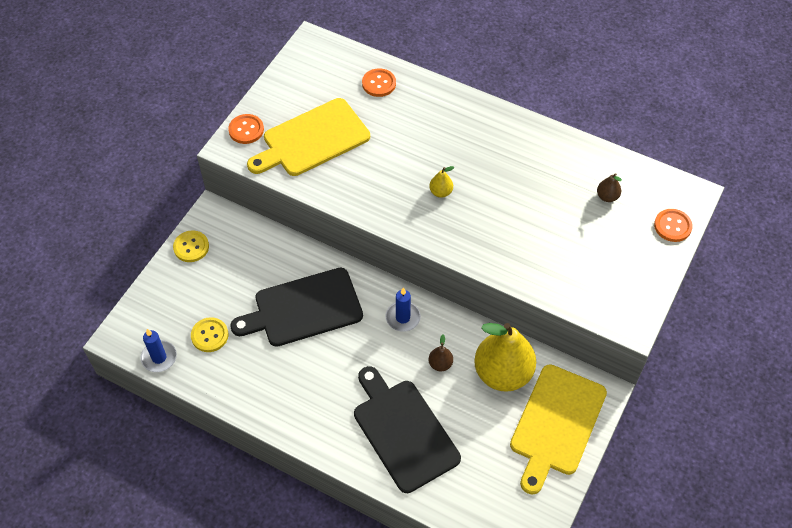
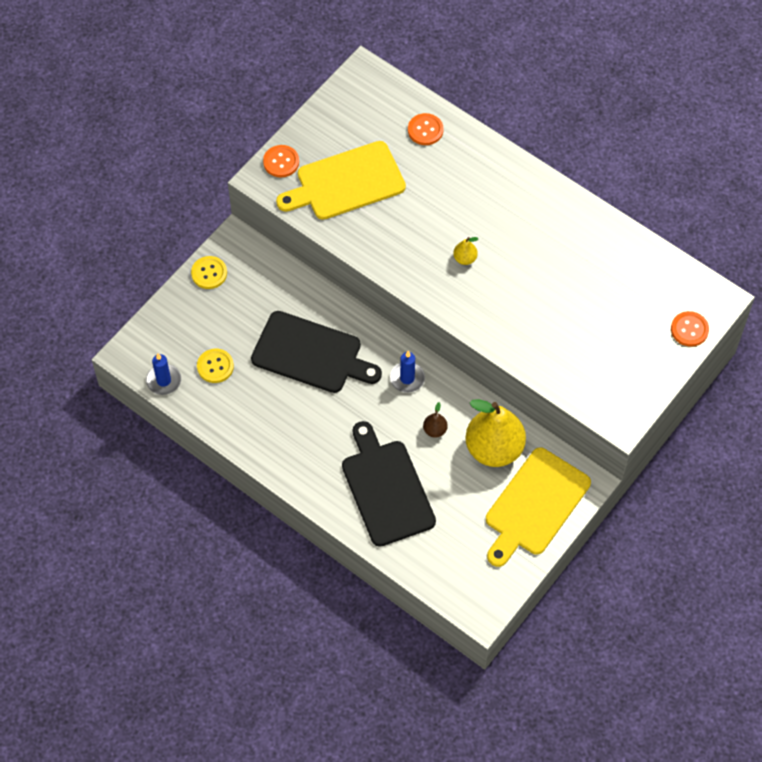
camera: 10 degrees right, 5 degrees up
(303, 308) = (311, 354): black cutting board -> black cutting board turned 150 degrees counterclockwise
(607, 196) = (631, 289): brown pear -> none

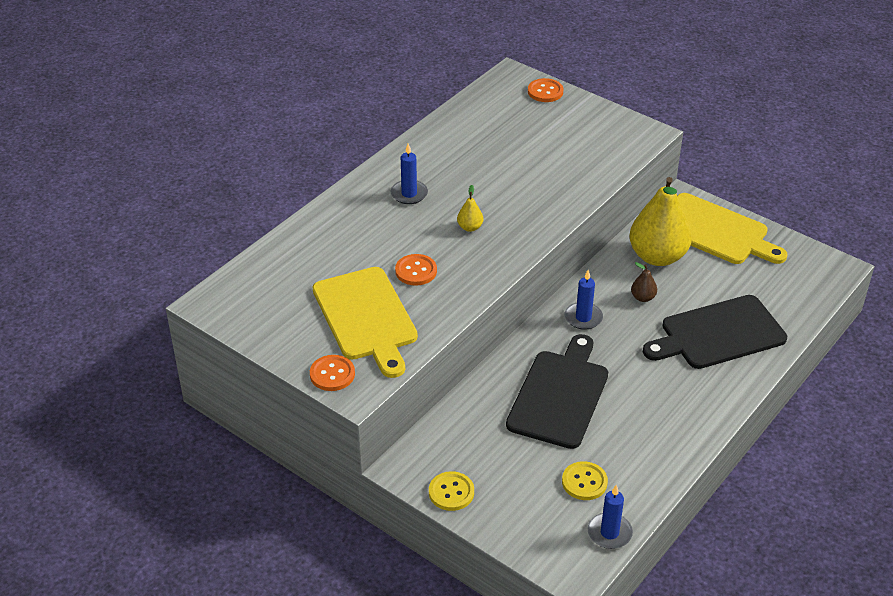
camera: 90 degrees left, 20 degrees down
(425, 130) = (298, 254): orange button -> orange button (416, 271)
(512, 210) = (409, 194): none -> blue candle

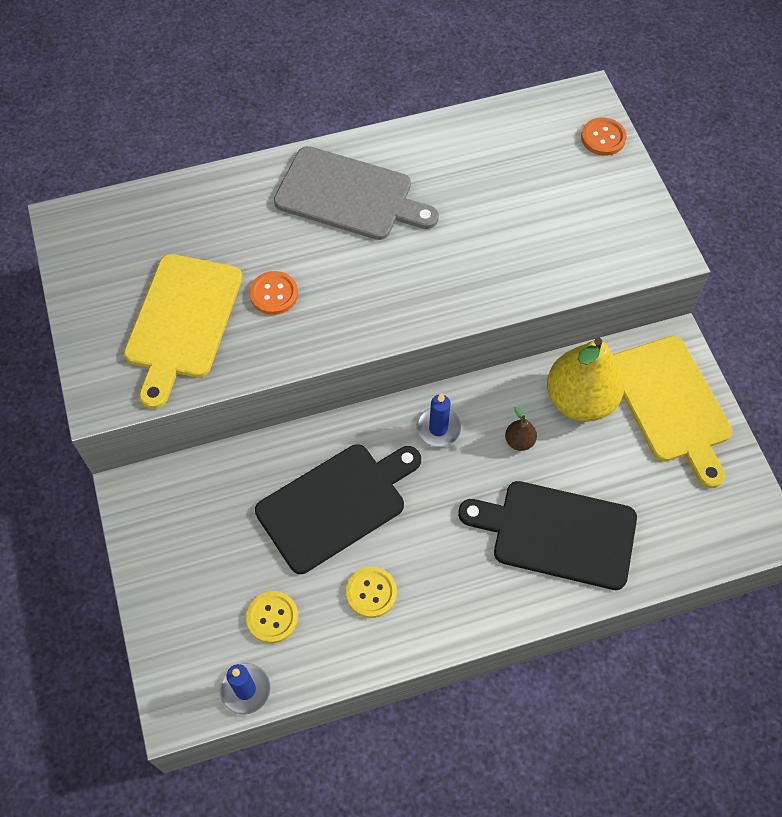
camera: 35 degrees right, 20 degrees up
(332, 374) = (97, 369): orange button -> none
(409, 194) = (349, 195): blue candle -> grey cutting board
(451, 492) = (147, 546): yellow button -> yellow button (371, 593)
(470, 227) = (371, 271): yellow pear -> none

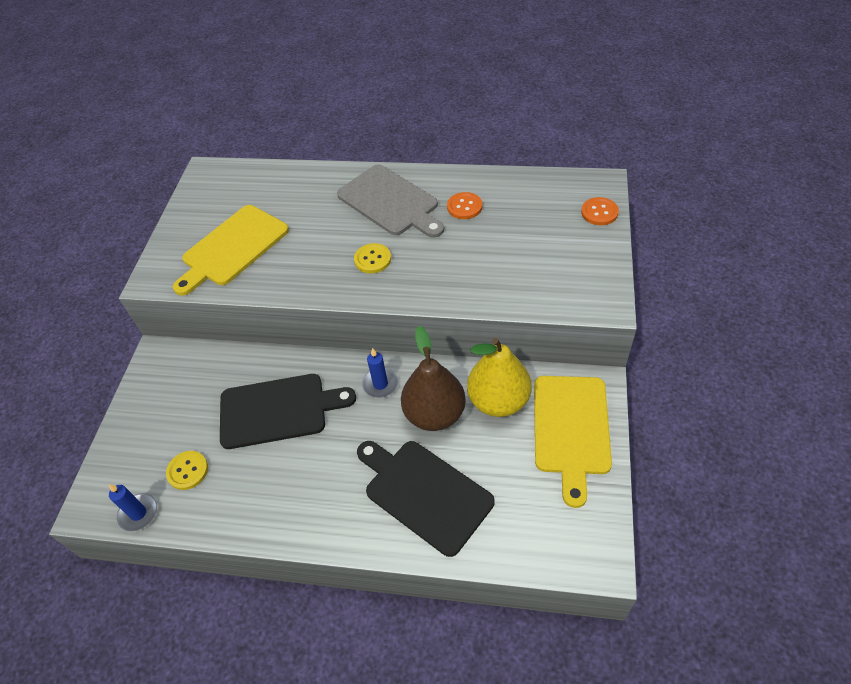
camera: 30 degrees right, 10 degrees down
(274, 294) = (301, 248): orange button -> orange button (464, 207)
(371, 593) = (263, 481): yellow button -> yellow button (372, 259)
(519, 441) = (434, 414): brown pear -> brown pear, size x2.43

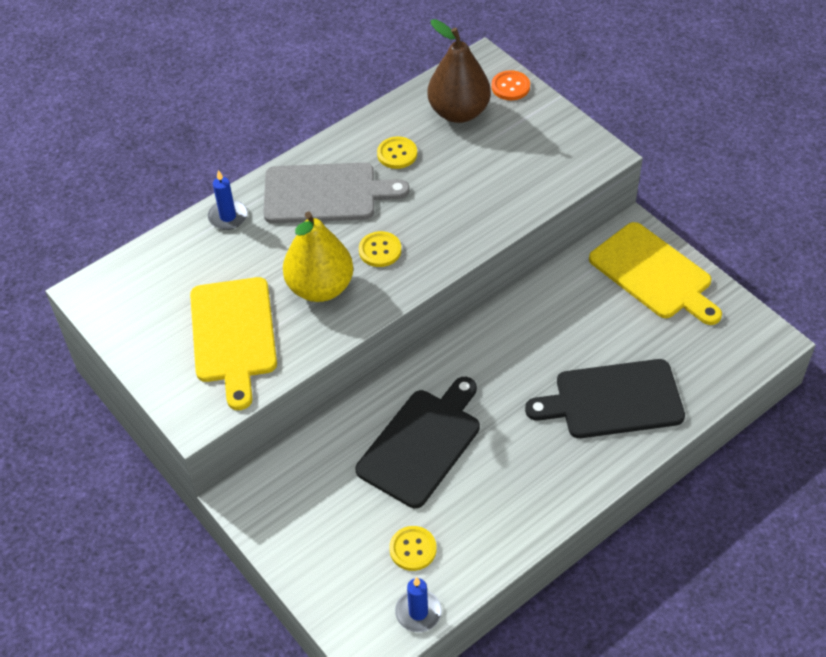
camera: 50 degrees left, 0 degrees up
(380, 384) = (477, 356): blue candle -> blue candle (228, 217)
(434, 414) = (548, 343): brown pear -> brown pear (459, 112)
(464, 207) = (397, 154): orange button -> yellow button
(498, 401) = (581, 295): yellow pear -> yellow pear (320, 287)

